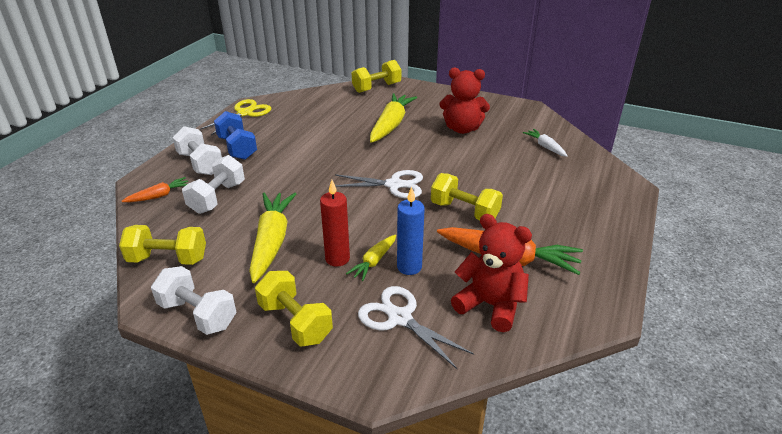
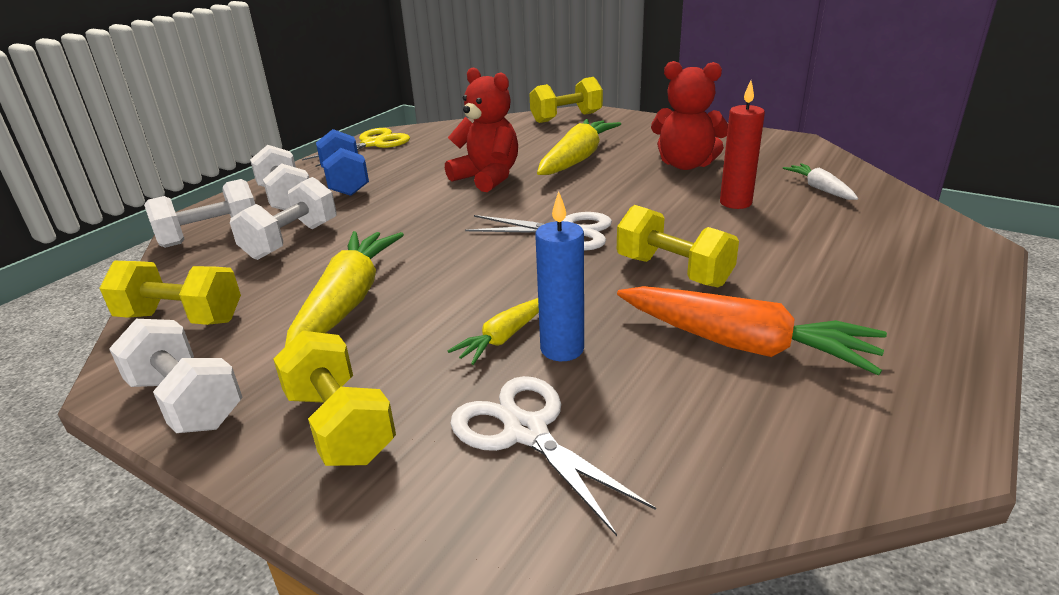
camera: 10 degrees right, 5 degrees down
(159, 196) = (211, 236): orange carrot -> white dumbbell
(337, 259) = (444, 330): red candle -> red candle (735, 203)
(490, 305) = (700, 420): red teddy bear -> red teddy bear (487, 178)

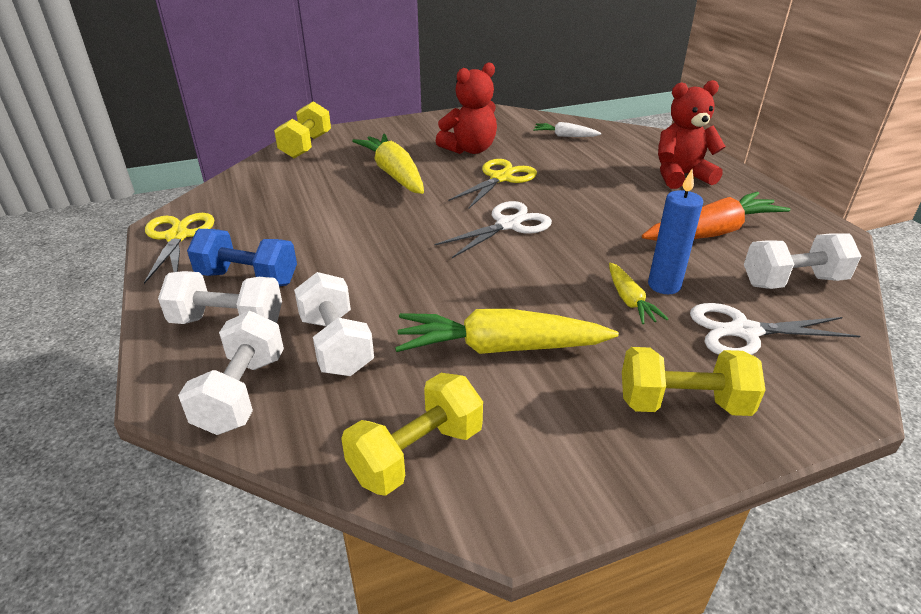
camera: 55 degrees left, 5 degrees up
(186, 402) = (582, 481): white dumbbell -> white dumbbell (792, 282)
(348, 301) = (500, 348): yellow carrot -> yellow carrot turned 45 degrees counterclockwise
(487, 178) = (365, 216): red teddy bear -> red teddy bear (681, 176)
(653, 197) = (501, 178): none -> yellow scissors
(673, 271) = (610, 215): yellow dumbbell -> none
(735, 203) = (548, 162): red candle -> none

